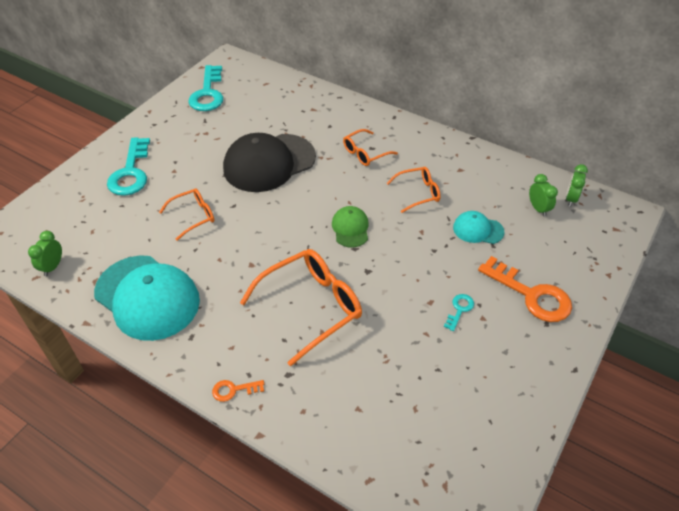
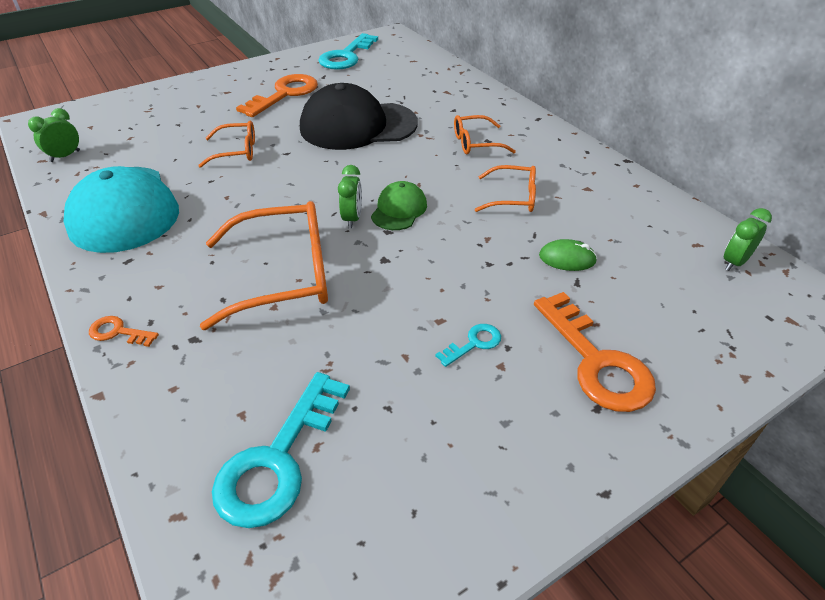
camera: 25 degrees right, 5 degrees down
(131, 172) = (212, 100): turquoise key -> turquoise key (278, 460)
(187, 148) = (285, 94): none -> orange key
(478, 230) = (567, 258): turquoise cap -> green mouse
(538, 209) = (674, 260): green clock -> green clock (352, 219)

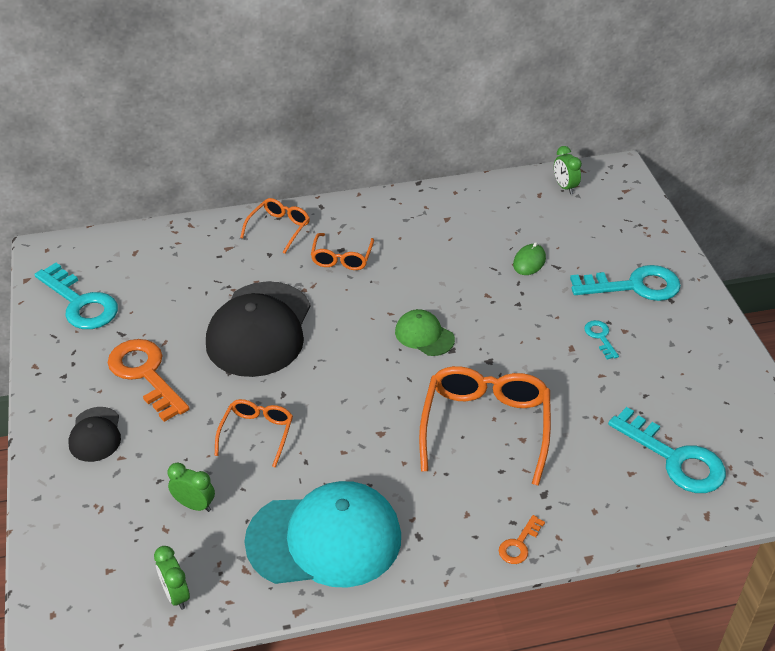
camera: 70 degrees left, 0 degrees up
(218, 92) = (95, 434): none -> black cap
(352, 219) = (424, 368): green clock -> green clock (194, 505)
(513, 197) = (439, 263): orange glasses -> orange glasses (279, 228)
(596, 361) = (634, 286): orange key -> turquoise key

